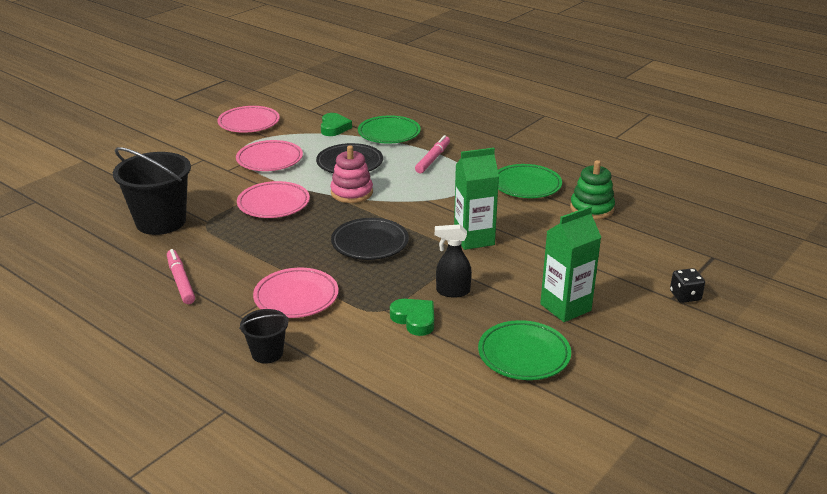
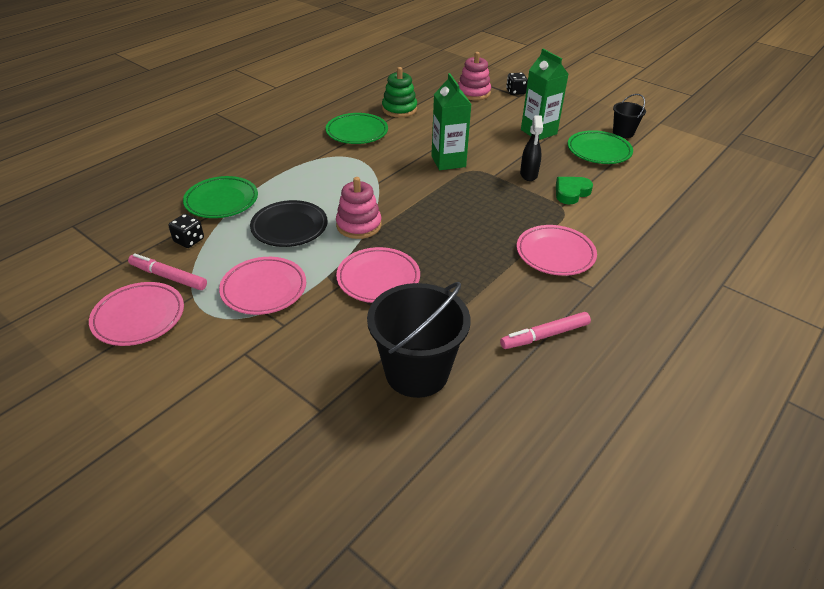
camera: 90 degrees left, 10 degrees up
(267, 353) = (641, 266): black bucket -> black bucket (623, 132)
(334, 128) = (189, 240): green heart -> black dice
(370, 243) = (458, 214): black plate -> none
(433, 159) = (293, 176): pink marker -> pink marker (168, 277)
(664, 261) = (473, 93): none -> pink stacking toy

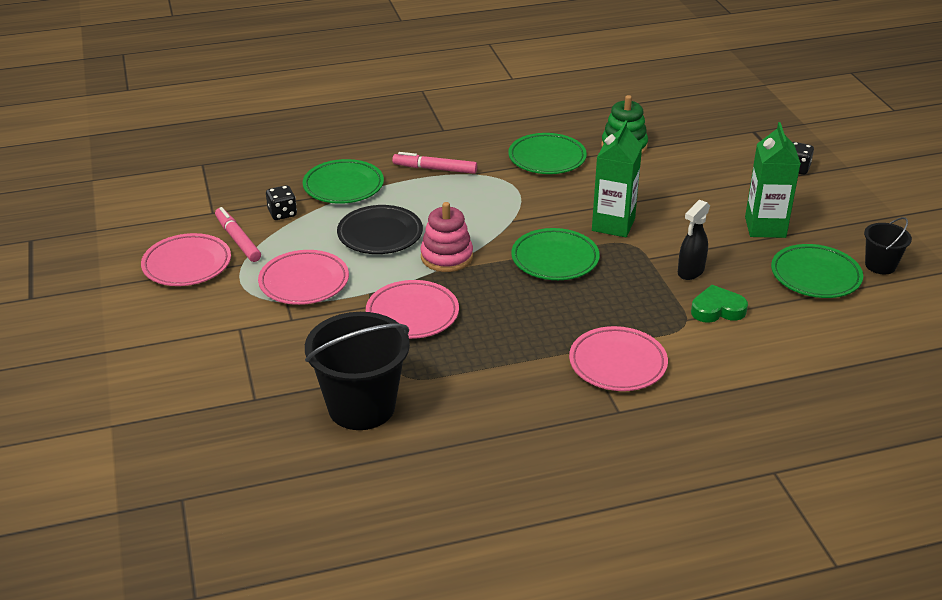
camera: 35 degrees right, 5 degrees down
(436, 198) = (555, 259): none -> green plate
(473, 93) = (739, 153): pink stacking toy -> none
(544, 335) = (513, 431): pink marker -> pink marker (435, 169)

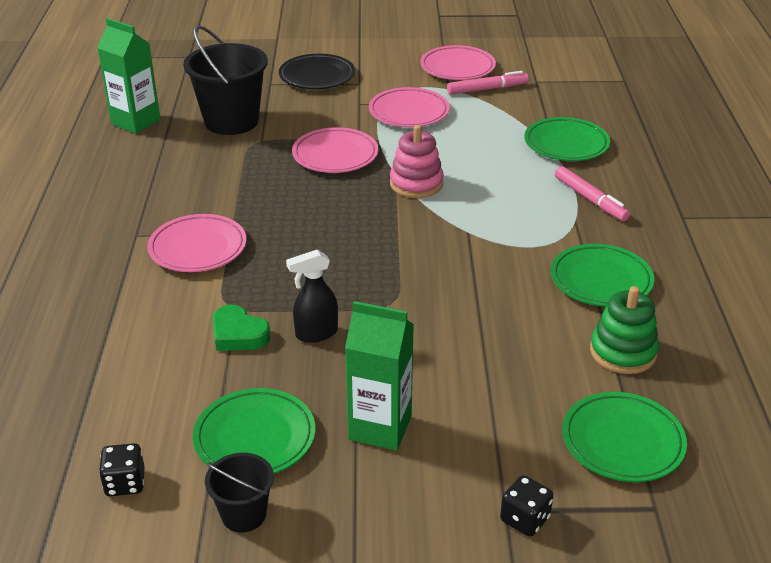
camera: 105 degrees right, 0 degrees up
(282, 213) = (524, 111): black dice -> black dice (125, 483)
(380, 234) = (470, 154): black plate -> black plate (317, 76)
(435, 169) = (590, 199): pink marker -> pink marker turned 120 degrees clockwise
(555, 259) = (384, 245): green plate -> green plate (622, 442)
(613, 225) = (434, 299): green carton -> green carton (136, 122)
(690, 272) = (316, 334): black spray bottle -> black spray bottle turned 75 degrees counterclockwise
(717, 309) = (238, 334): green heart -> green heart turned 120 degrees clockwise

